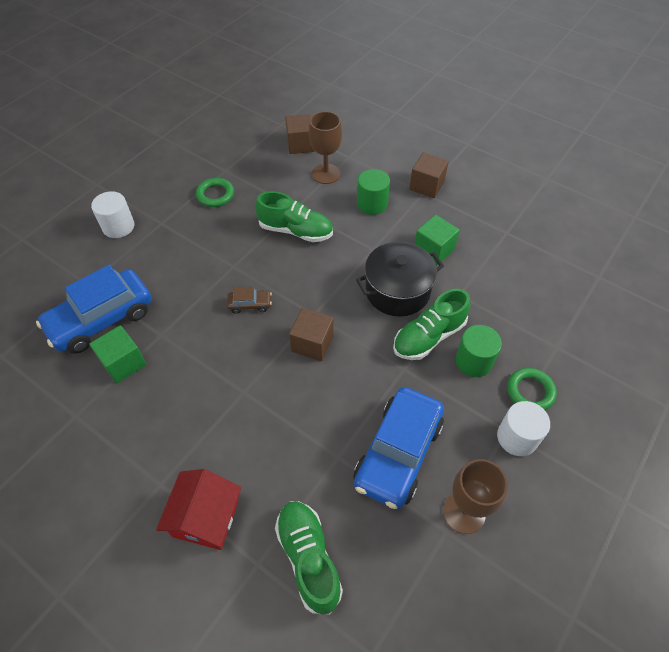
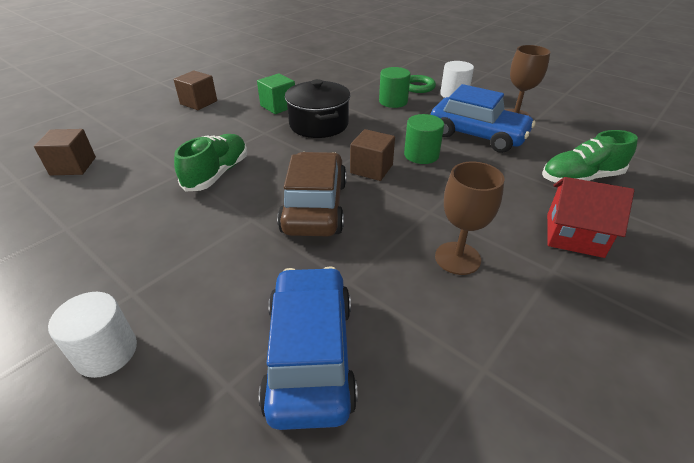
camera: 85 degrees left, 15 degrees down
(101, 319) = (310, 355): blue car -> blue car turned 150 degrees counterclockwise
(123, 363) = (392, 318): green cube -> none
(215, 195) = (111, 236): green ring -> none
(250, 304) = (315, 207): brown car -> brown car, size x2.33
(326, 174) = (140, 152): brown goblet -> brown goblet (457, 258)
(372, 204) = (204, 129): green cylinder -> green cylinder (421, 155)
(428, 337) = (369, 115): green shoe -> none

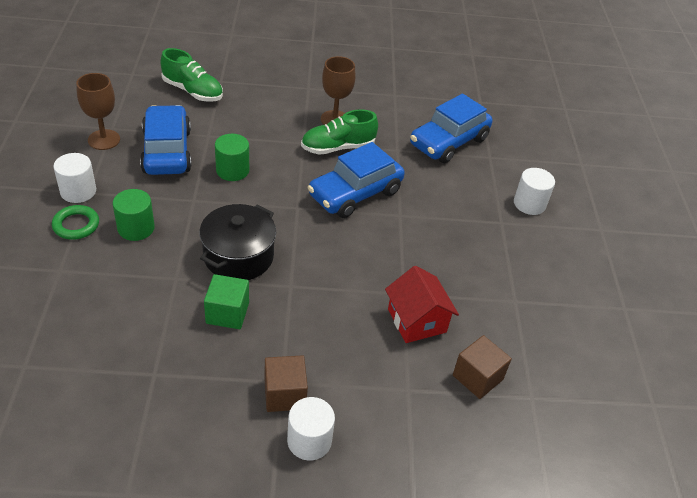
camera: 135 degrees left, 5 degrees up
(164, 99) = (309, 440): none -> white cylinder
(217, 174) = (379, 270): green shoe -> green shoe (338, 147)
(315, 207) = (355, 193): brown car -> blue car
(371, 169) = (280, 188): brown cube -> none
(574, 235) = (267, 85): red house -> red house (416, 320)

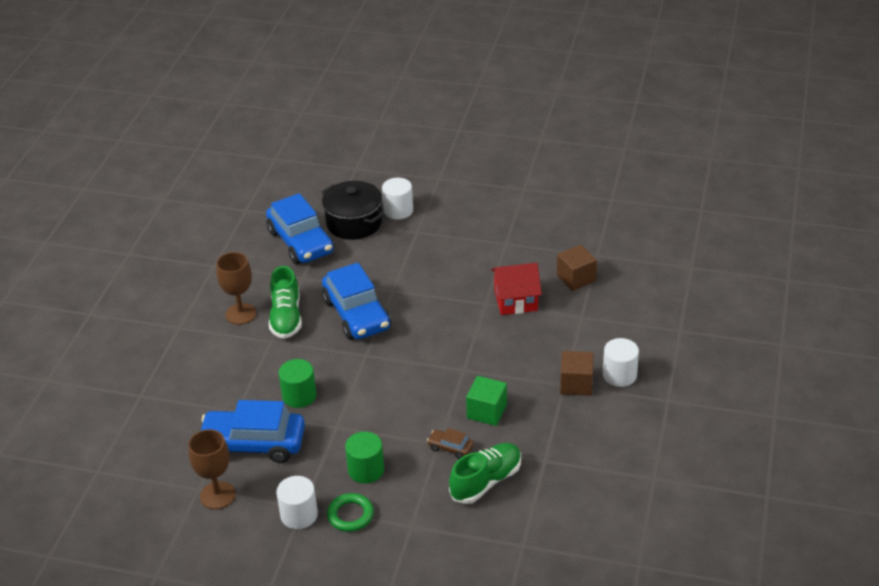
camera: 70 degrees left, 5 degrees down
(169, 288) = (450, 448): none -> brown car
(193, 91) = (152, 419): green shoe -> green shoe (486, 481)
(238, 256) = (420, 400): black pot -> black pot (354, 223)

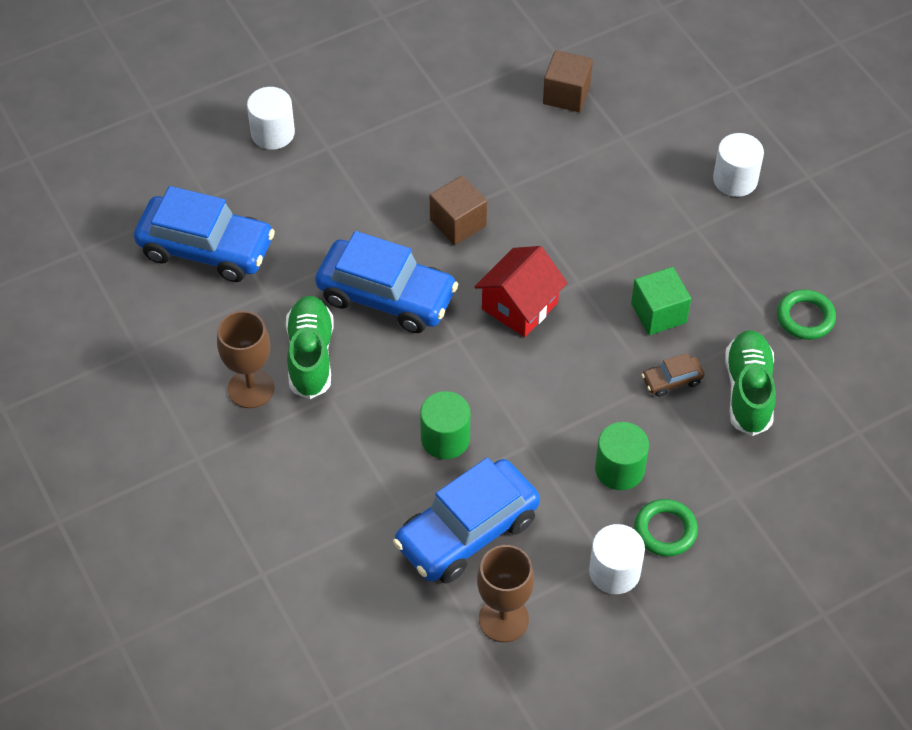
camera: 45 degrees left, 15 degrees up
(286, 317) = (310, 355): green shoe -> green shoe turned 135 degrees counterclockwise
(354, 223) = (239, 182): black pot -> none
(516, 300) = (536, 162): red house -> red house (519, 306)
(568, 468) = (805, 317): none -> green ring
(576, 384) = (707, 219): brown cube -> brown cube (458, 223)

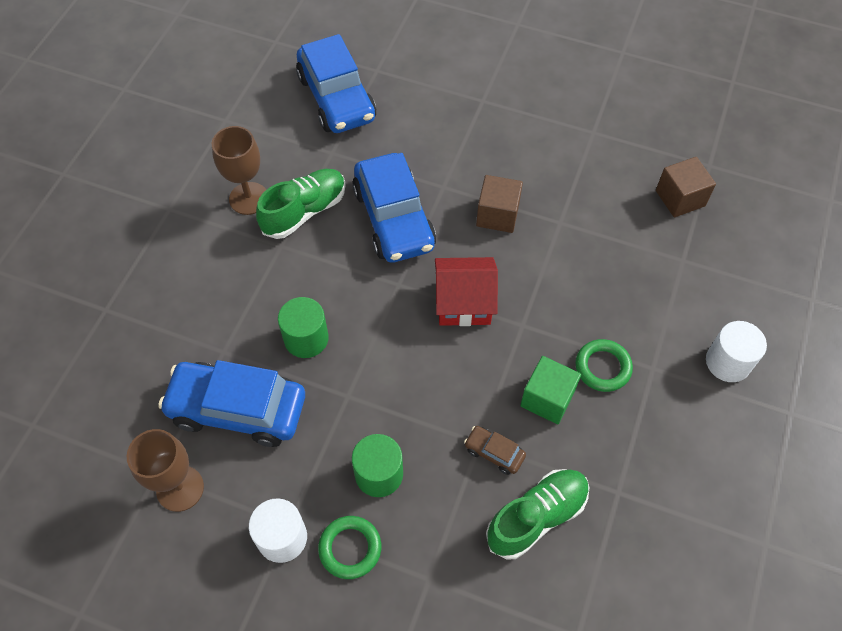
camera: 50 degrees right, 5 degrees up
(272, 133) = (463, 66): white cylinder -> none
(805, 317) = (650, 510): green ring -> green ring (602, 367)

